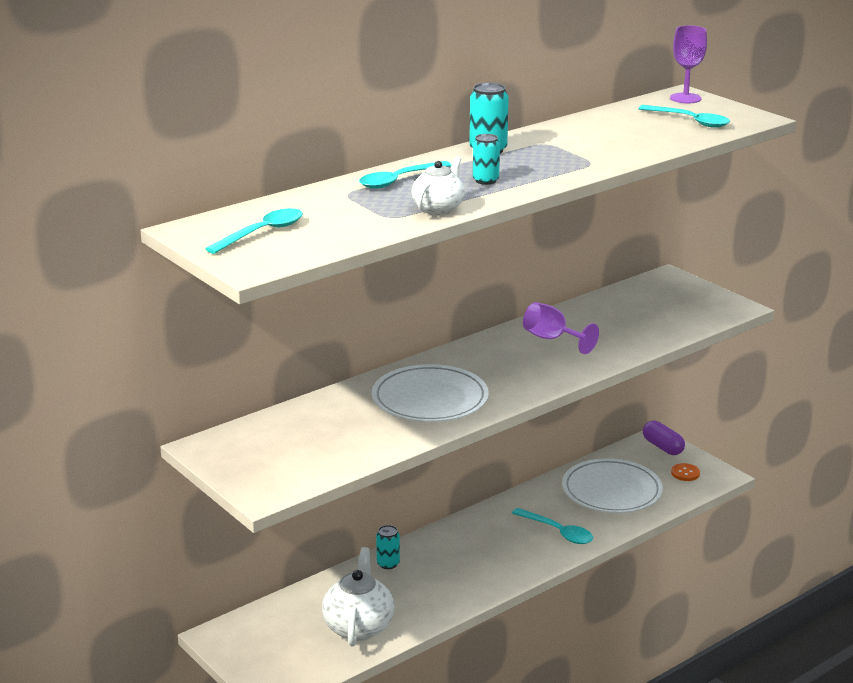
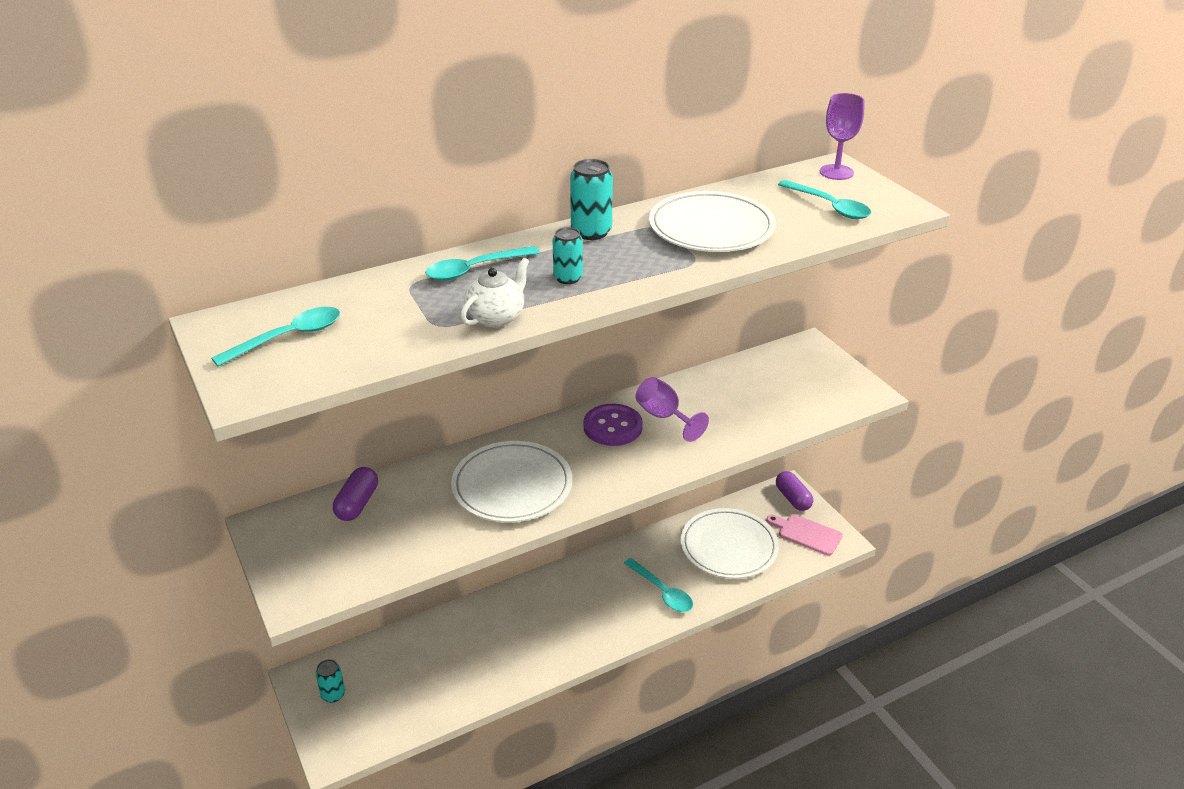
camera: 10 degrees right, 10 degrees up
(287, 424) = (357, 504): none -> purple capsule
(359, 627) = (436, 686): white teapot -> none
(388, 564) = (488, 610): turquoise can -> turquoise can (333, 694)
(506, 350) = (612, 427): none -> purple button
(593, 141) = (711, 228): none -> white plate
(685, 473) = (807, 534): orange button -> pink cutting board

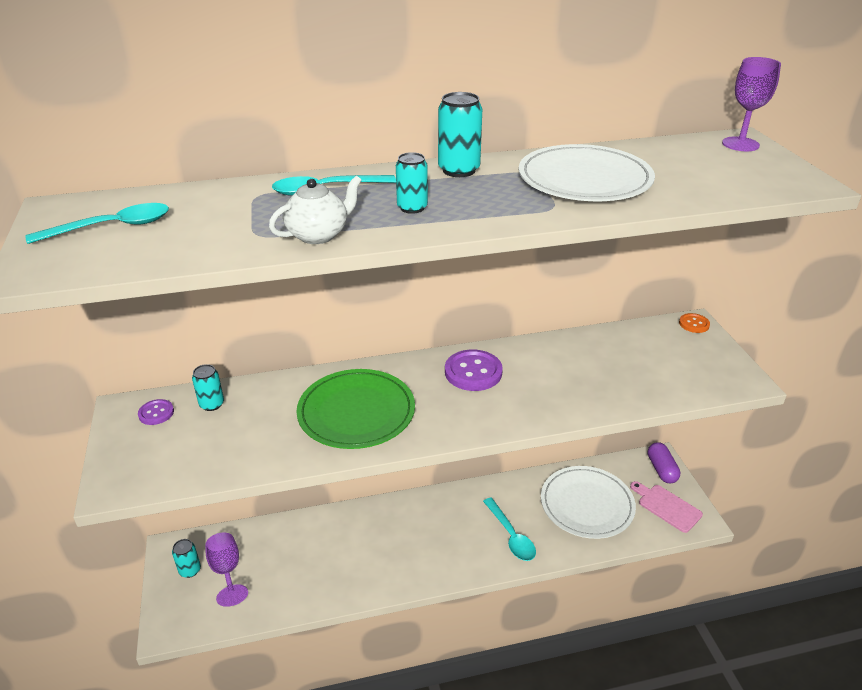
camera: 15 degrees right, 0 degrees up
(301, 523) = (156, 413): none -> purple button
(357, 504) = (212, 404): purple capsule -> turquoise can
(512, 486) = (356, 412): white plate -> green plate
(664, 417) = (526, 371): purple goblet -> purple goblet (226, 571)
(809, 345) = (694, 324): none -> orange button
(829, 206) = (722, 173): turquoise spoon -> none

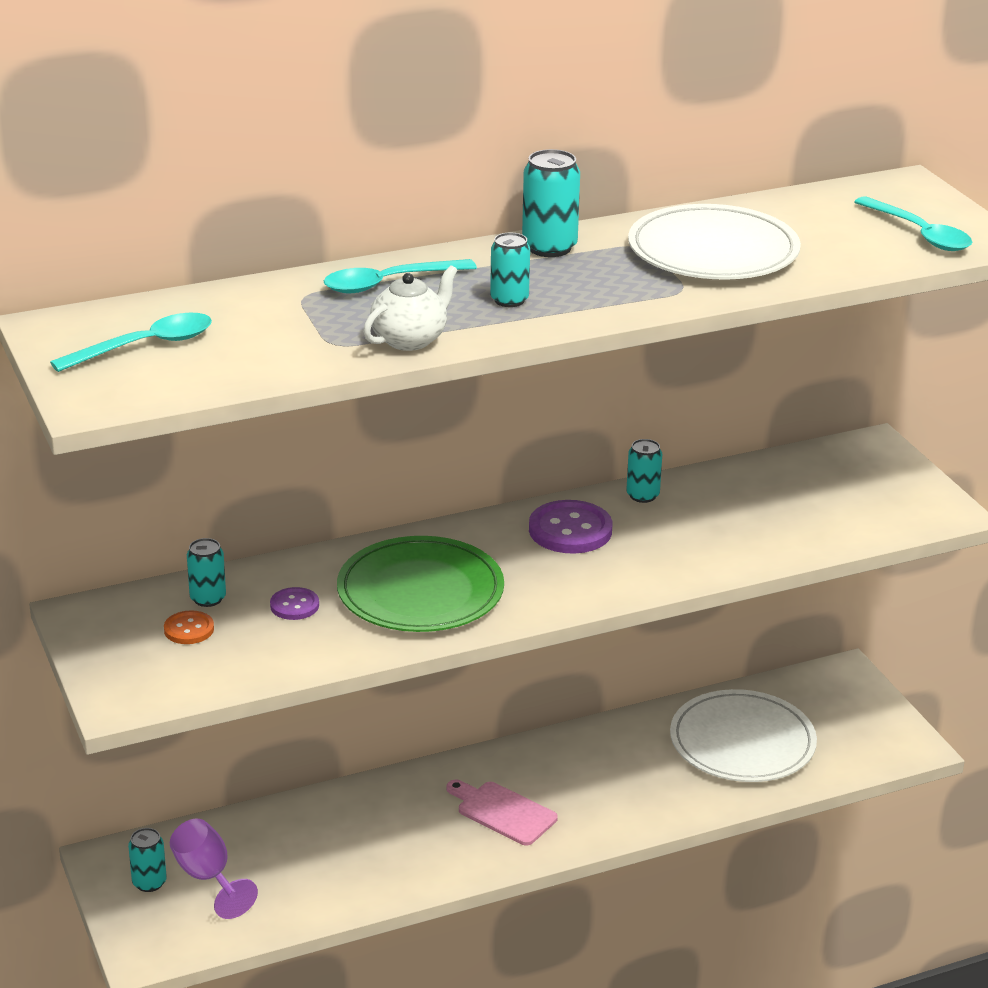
camera: 10 degrees left, 5 degrees down
(156, 413) = (132, 615): purple button -> purple button (294, 605)
(511, 536) = (634, 792): turquoise spoon -> turquoise spoon (919, 234)
(528, 349) = (642, 495): none -> turquoise can
(661, 469) = (850, 686): purple capsule -> none
(667, 506) = (863, 734): pink cutting board -> pink cutting board (503, 812)
(694, 324) = (873, 445): orange button -> orange button (189, 629)
(740, 144) = (905, 191): purple goblet -> none

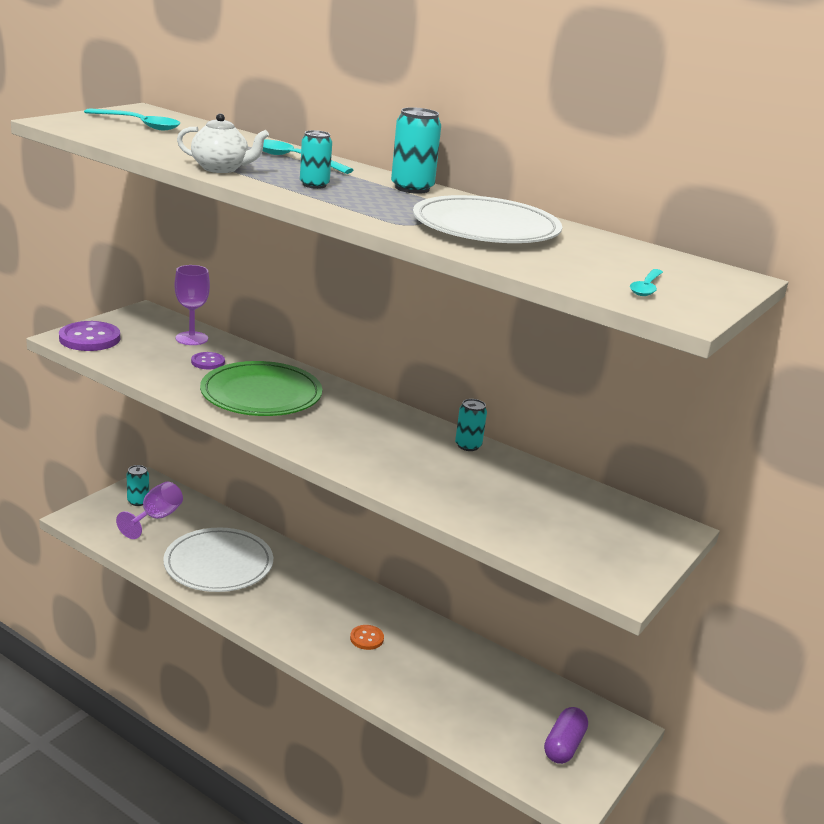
camera: 55 degrees right, 5 degrees down
(189, 629) = (155, 340): orange button -> orange button (366, 638)
(208, 598) = (191, 338): turquoise can -> purple goblet
(503, 812) = (303, 607): pink cutting board -> none
(570, 530) = (391, 428): purple button -> purple button (89, 338)
(742, 742) = (480, 696): white plate -> white plate (218, 564)
(844, 720) = (564, 746): none -> purple capsule
(919, 234) = (646, 288): turquoise spoon -> turquoise spoon, size x0.62

